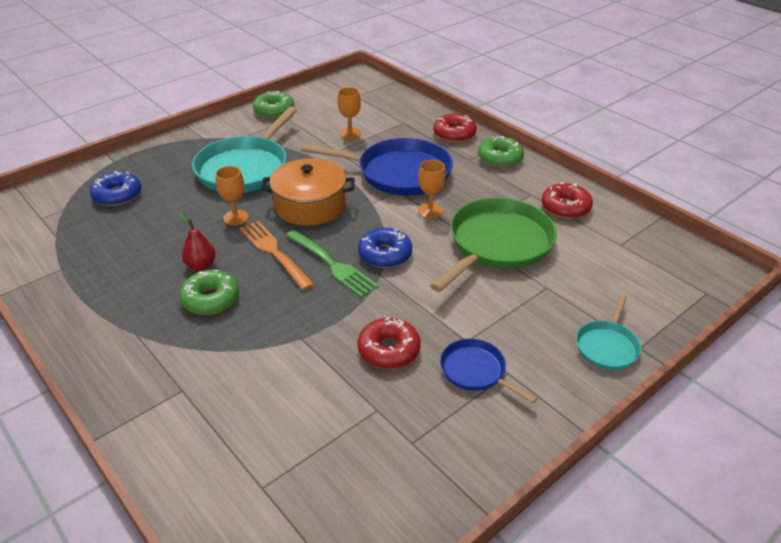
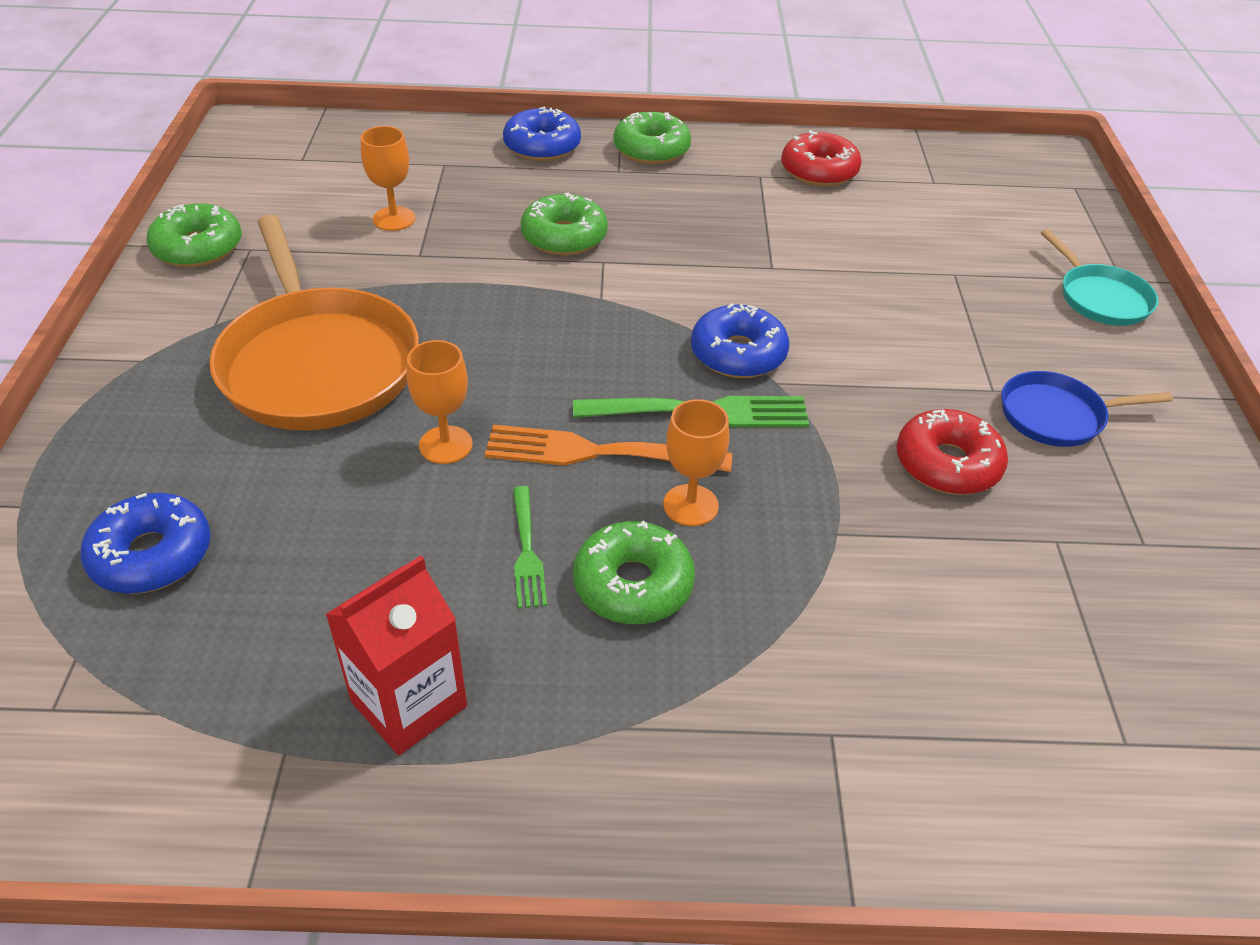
camera: 50 degrees left, 5 degrees up
(103, 281) = (409, 704): none -> red carton
(201, 265) = (527, 551): red pear -> green fork
(245, 168) = (318, 364): turquoise pan -> orange pan
(310, 205) = (524, 354): orange pot -> none
(399, 173) = (564, 237): blue pan -> green donut
(430, 211) = (690, 264): orange goblet -> orange goblet (690, 505)
(454, 134) = (542, 146): red donut -> blue donut
(497, 244) = (829, 257): green pan -> none

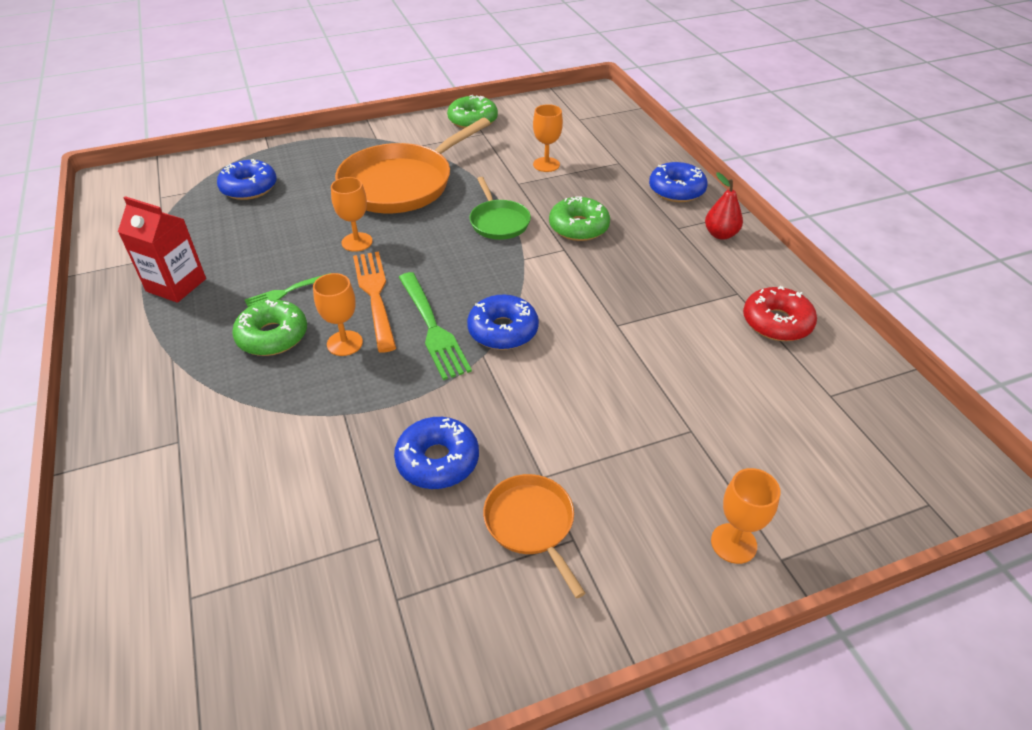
camera: 70 degrees right, 0 degrees up
(501, 296) = (499, 222): none -> green pan
(651, 149) = (720, 234): green donut -> red pear
(947, 464) = (437, 460): red donut -> blue donut
(1056, 416) = (531, 523): blue pan -> orange pan
(1101, 298) = (733, 543): turquoise pan -> orange goblet

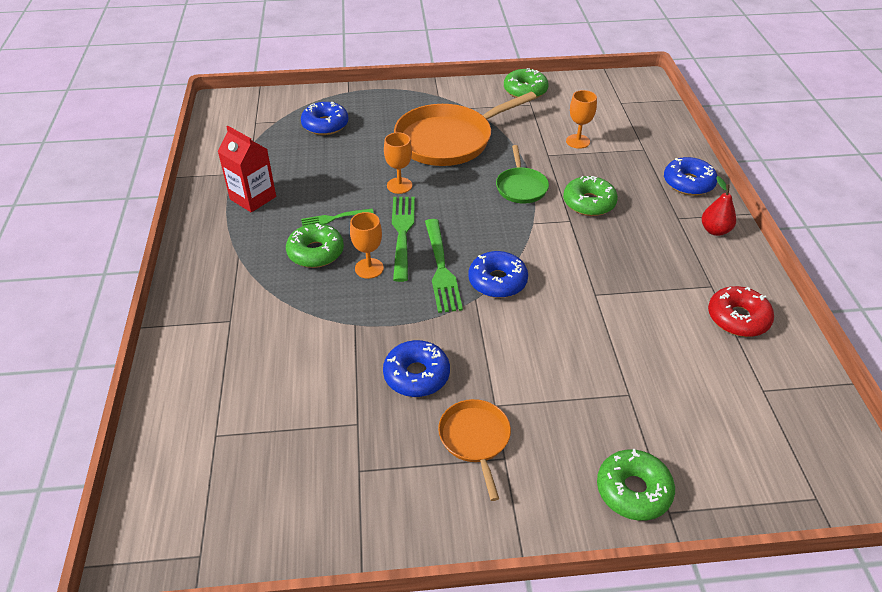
camera: 15 degrees right, 0 degrees up
(375, 295) = (402, 233): orange fork -> green fork
(733, 543) = (633, 490): orange goblet -> green donut

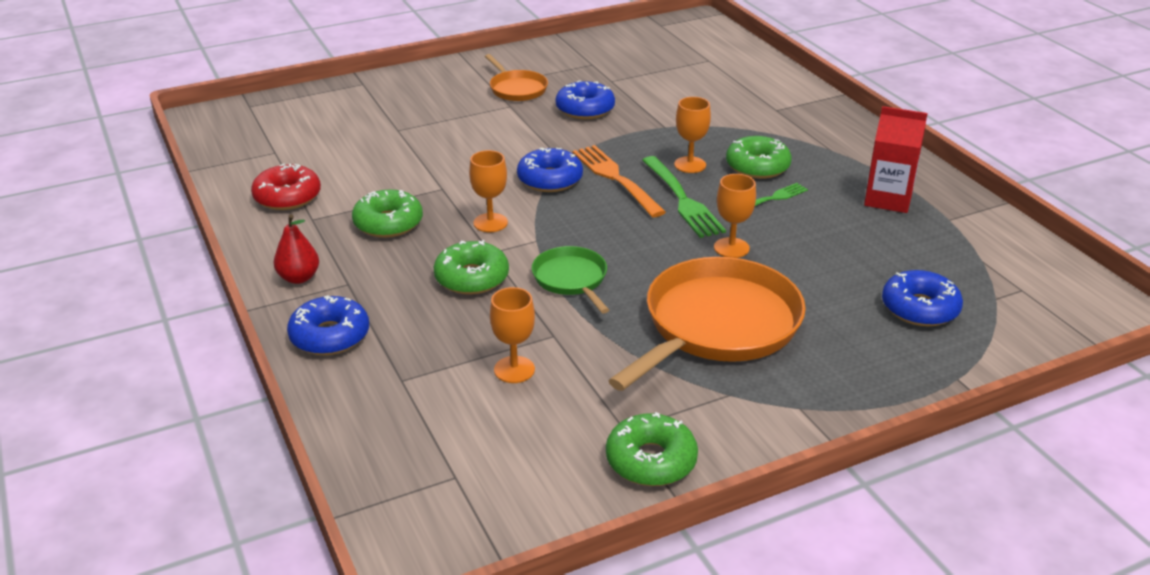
camera: 160 degrees right, 10 degrees down
(441, 268) = (615, 178): green fork -> orange fork
(563, 247) = (490, 223): none -> orange goblet
(633, 490) = (389, 87): green donut -> green donut (388, 223)

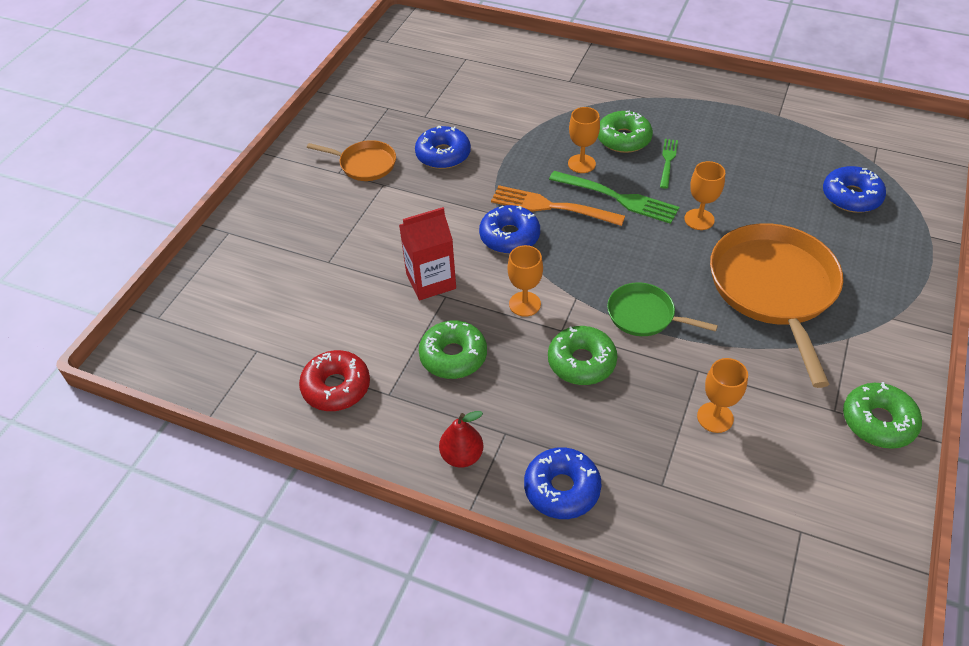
camera: 40 degrees left, 15 degrees up
(888, 199) = (729, 120): red carton -> red carton (431, 281)

